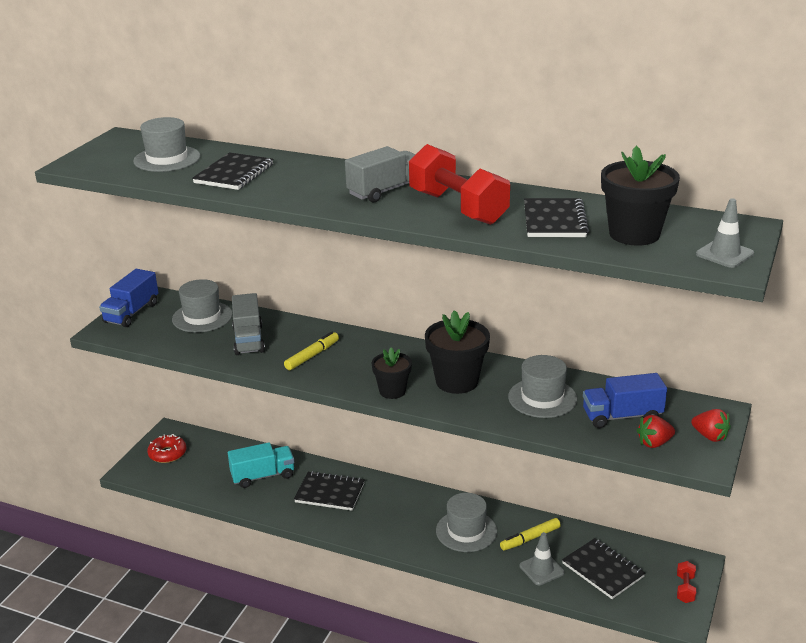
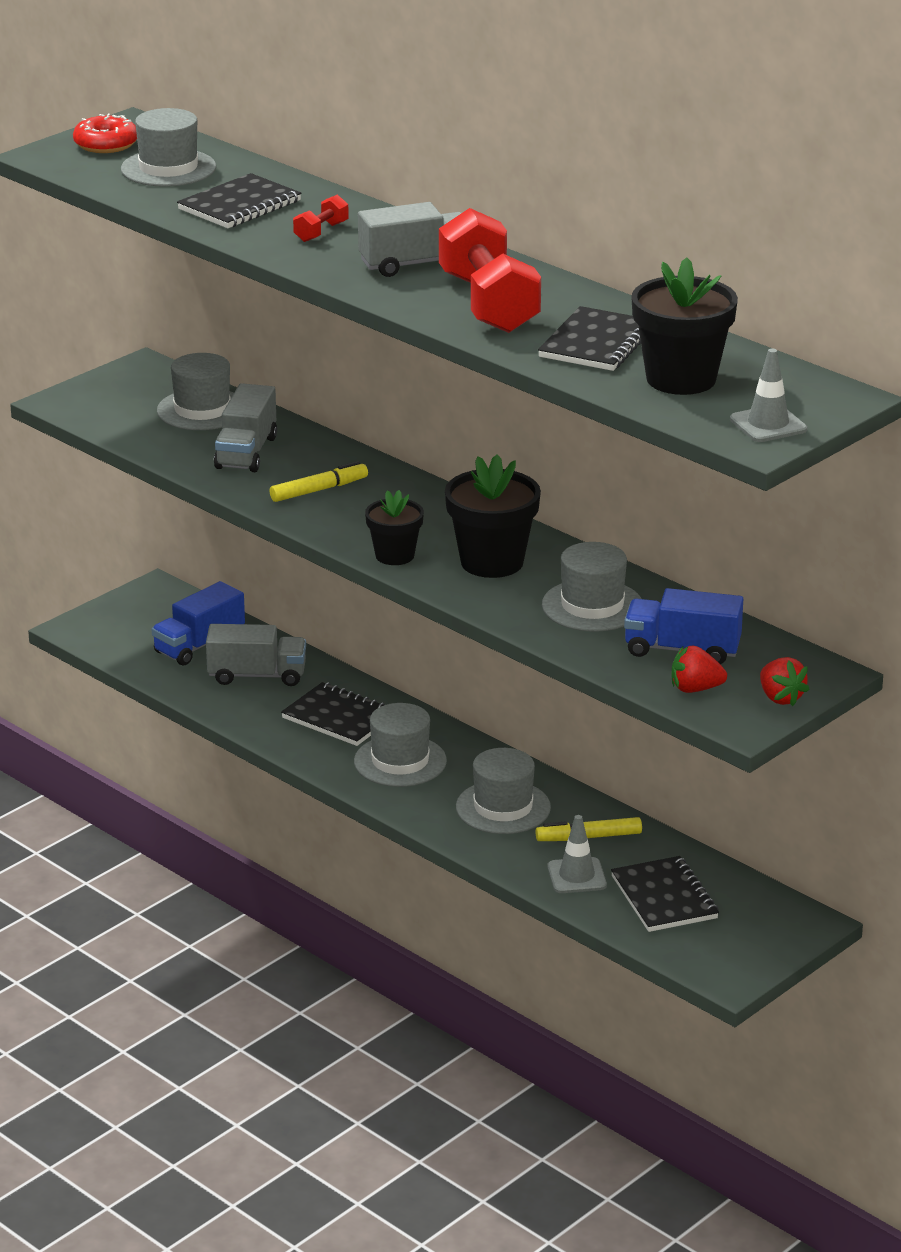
camera: 20 degrees right, 0 degrees up
(131, 313) = (109, 385): blue truck -> blue truck (199, 645)
(167, 454) = (138, 617): red donut -> red donut (106, 144)
(263, 476) = (257, 675): turquoise truck -> grey truck
(384, 514) = (400, 761): none -> grey hat
(685, 589) = (765, 946): red dumbbell -> red dumbbell (321, 232)

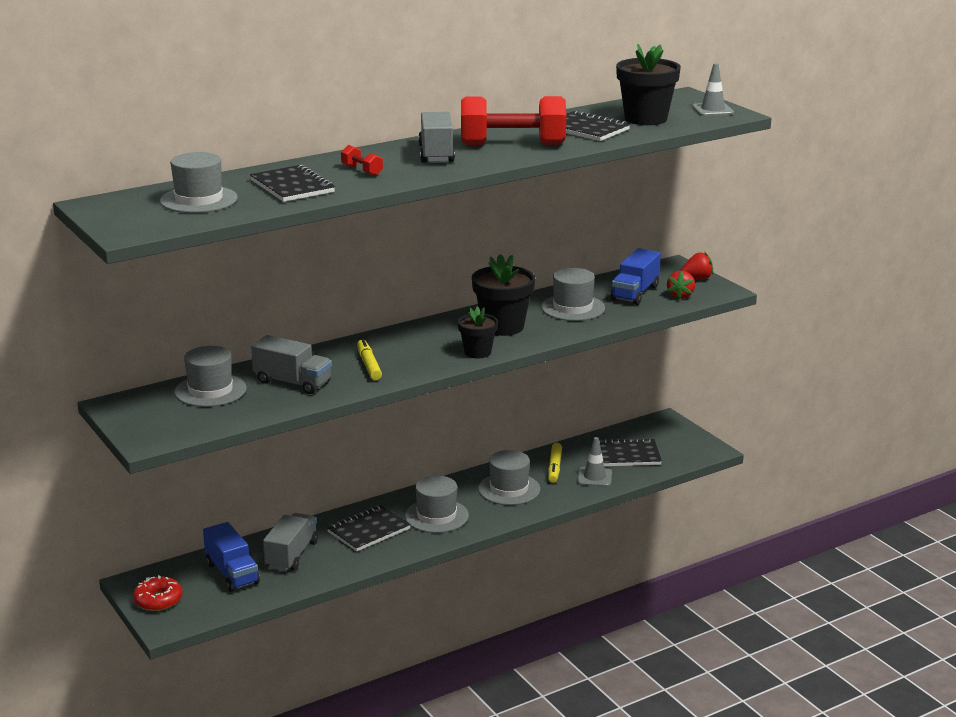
camera: 75 degrees left, 5 degrees down
(106, 144) = (127, 214): red donut -> red donut (158, 600)

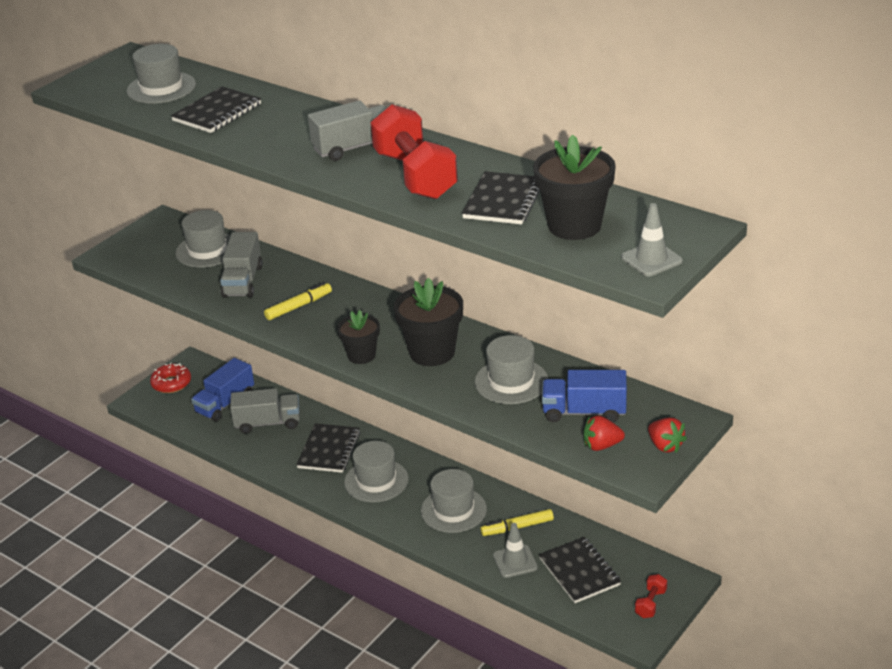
camera: 70 degrees right, 10 degrees up
(362, 171) = (280, 128): red dumbbell -> red dumbbell (650, 603)
(368, 530) = (329, 450): black notebook -> black notebook turned 75 degrees clockwise

